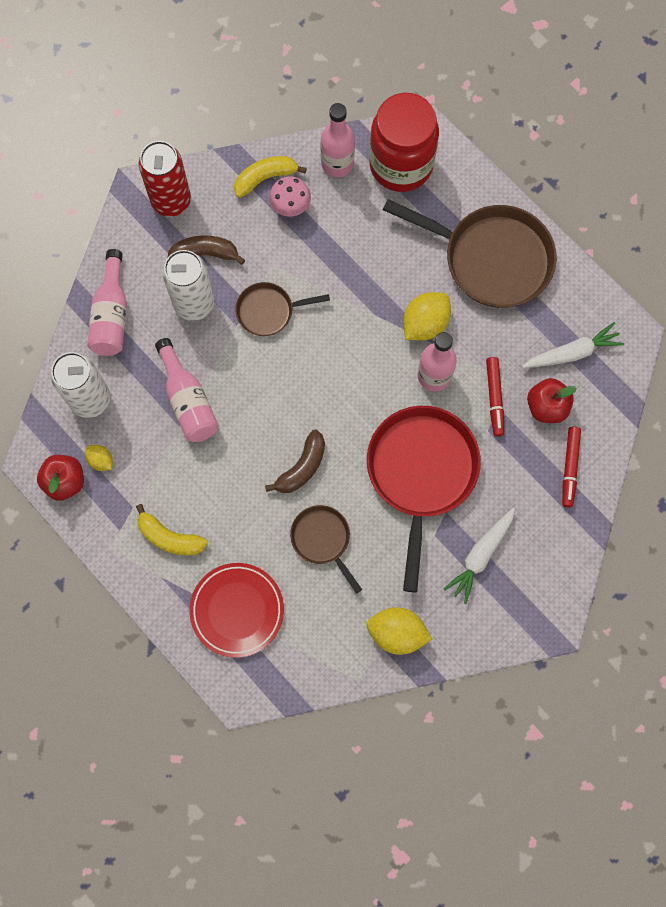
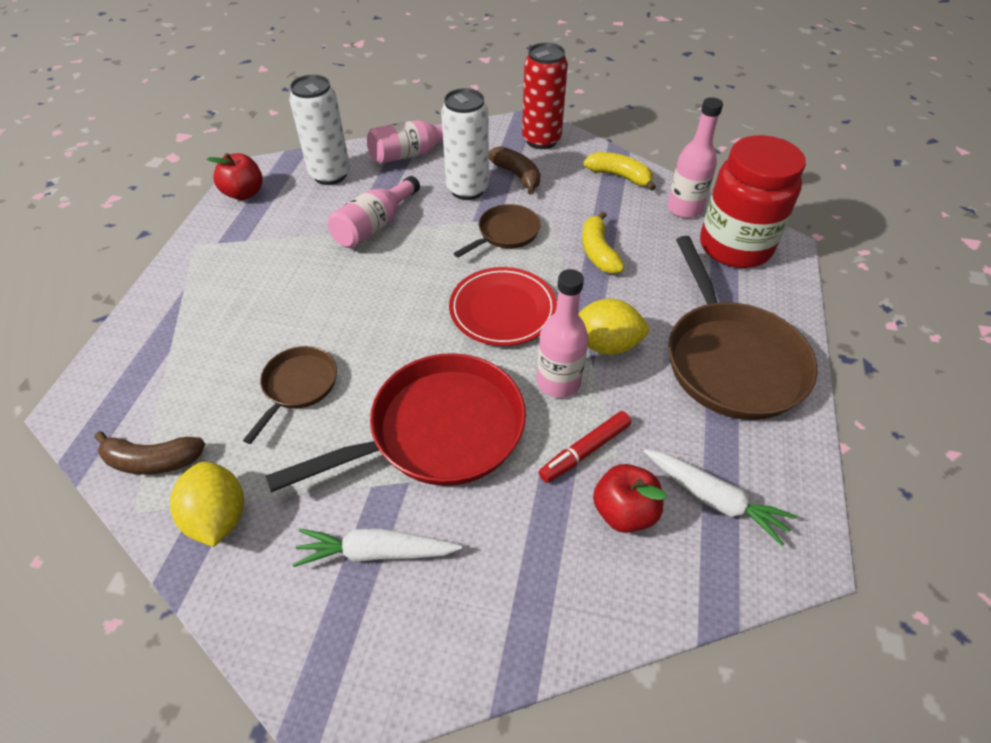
camera: 55 degrees right, 25 degrees down
(101, 460) = (278, 203): yellow lemon -> none
(169, 537) = (229, 275): yellow banana -> yellow banana (598, 252)
(237, 610) = (174, 358): red plate -> red plate (502, 310)
(269, 311) = (505, 233): brown pan -> brown pan turned 90 degrees clockwise
(290, 207) = (612, 201): pink mushroom -> none
(302, 467) = (368, 330): brown banana -> brown banana (153, 461)
(570, 468) = (570, 589): red marker -> none

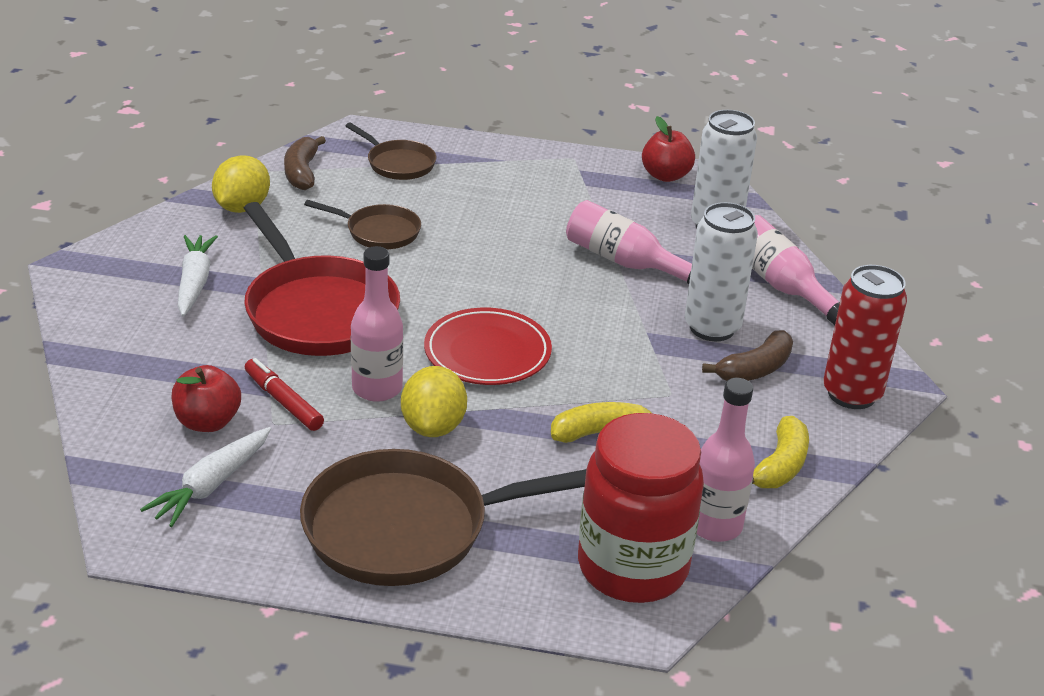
camera: 85 degrees right, 15 degrees down
(218, 517) = (242, 207): yellow lemon -> yellow lemon turned 45 degrees counterclockwise
(505, 233) = (626, 357): brown pan -> brown pan (398, 163)

